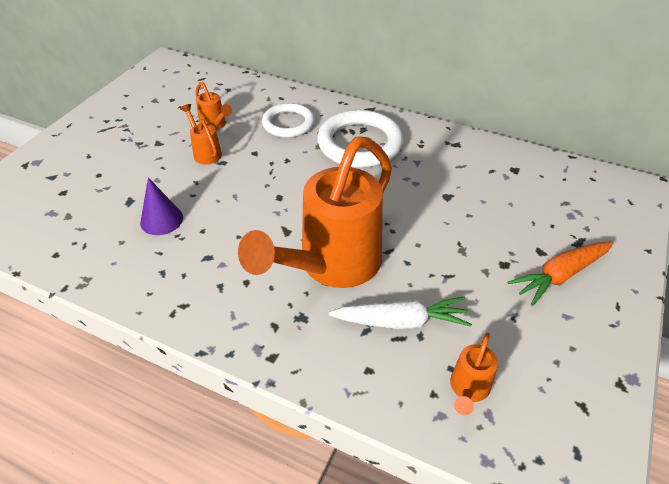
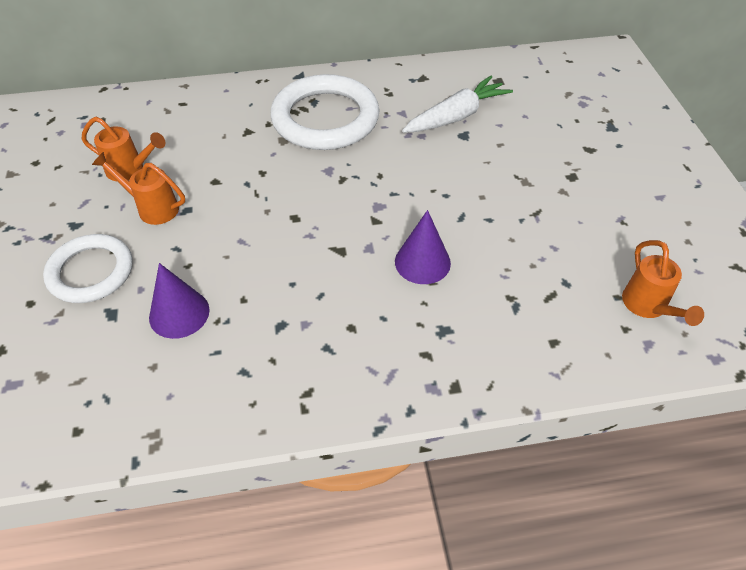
camera: 35 degrees left, 5 degrees up
(288, 123) = (222, 130): white ring -> white ring (91, 272)
(331, 266) = (422, 262): orange watering can -> purple cone
(401, 321) = (538, 279): white carrot -> white carrot (456, 116)
(560, 276) = (624, 163): orange carrot -> none

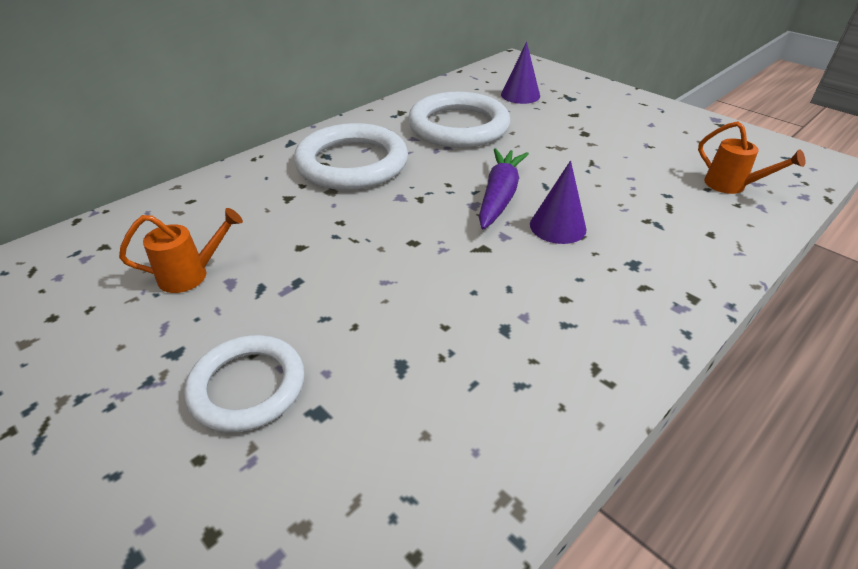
camera: 35 degrees left, 10 degrees down
(152, 208) = (256, 296): orange watering can -> none
(179, 313) = (396, 371): purple cone -> purple cone (520, 95)
(408, 208) = (499, 196): none -> purple carrot
(456, 116) = (458, 126): white carrot -> white ring

